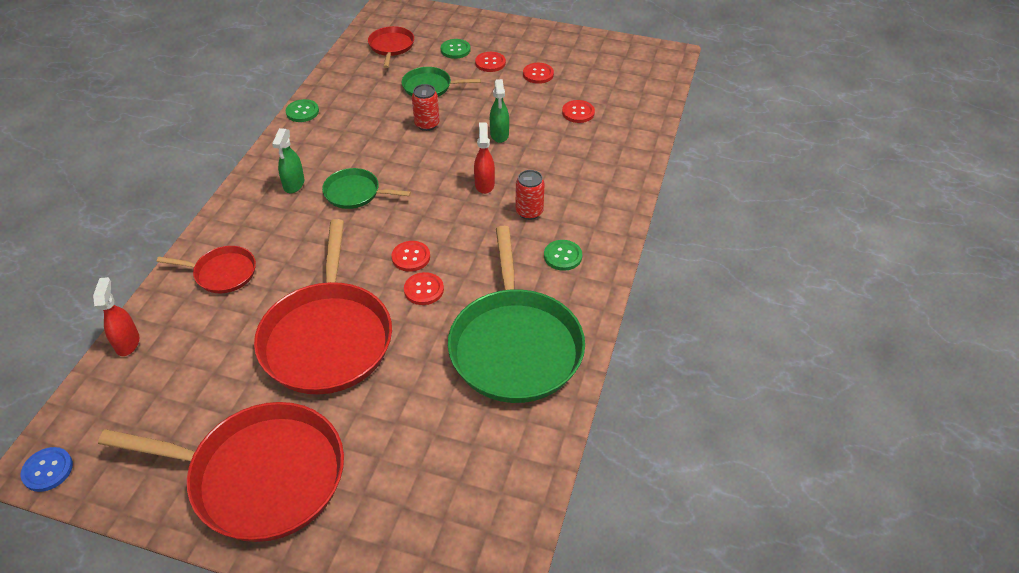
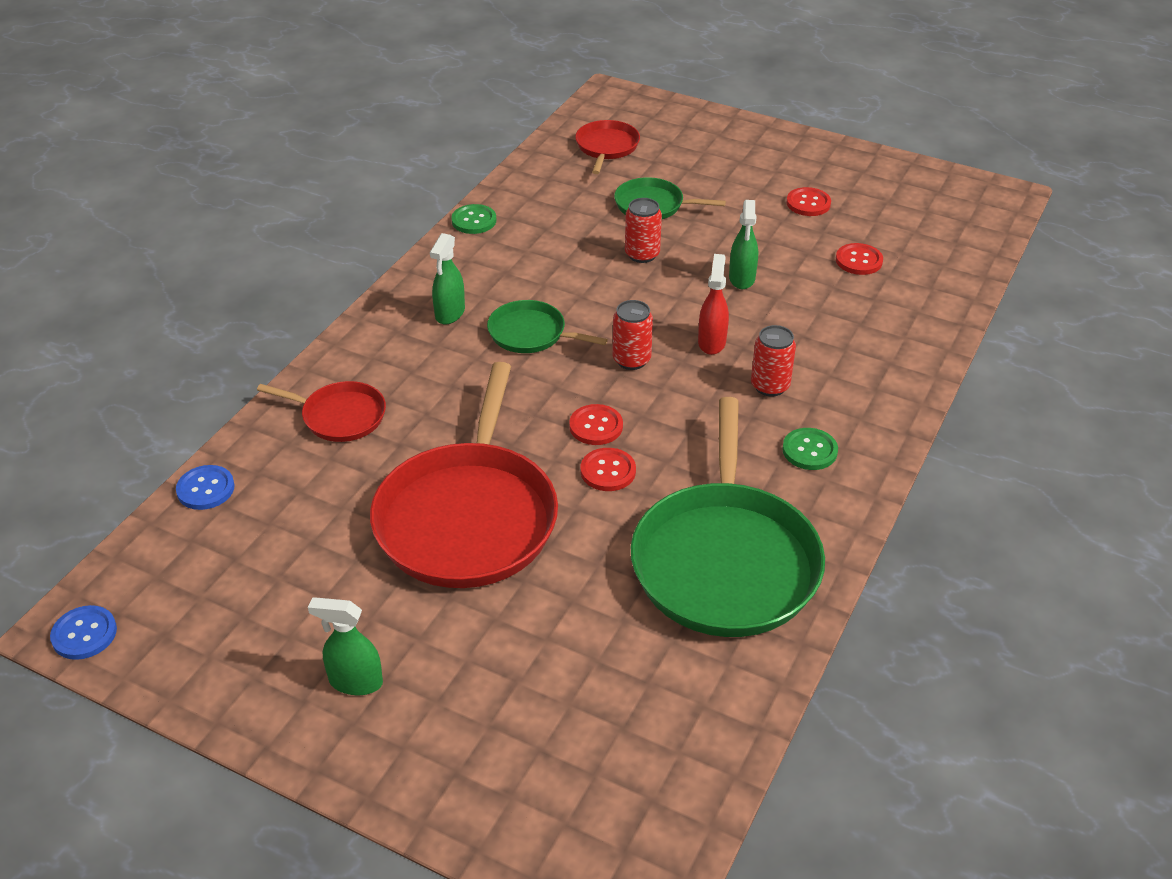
camera: 10 degrees right, 5 degrees down
(127, 343) = (205, 489): red spray bottle -> blue button
(260, 476) = (355, 682): red pan -> green spray bottle
(429, 204) = (631, 360): none -> red can
(455, 50) = (695, 160): green button -> none
(490, 63) = (742, 182): red button -> none

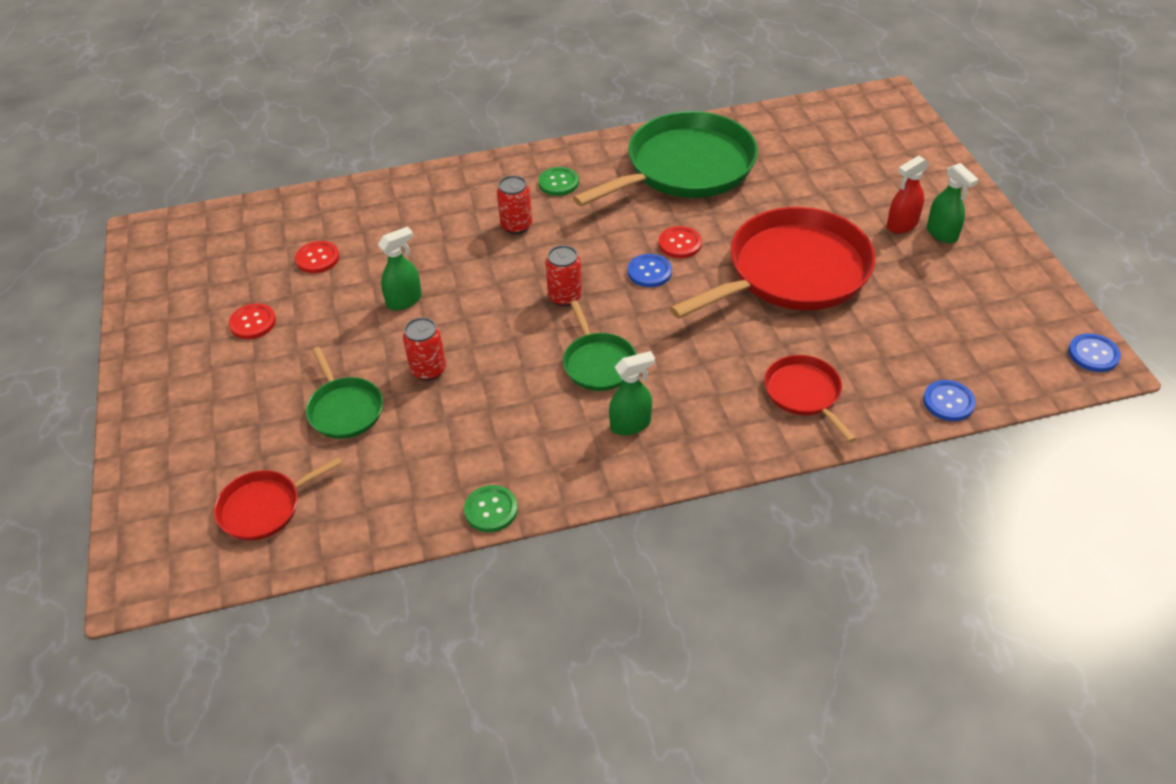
camera: 130 degrees left, 5 degrees up
(596, 426) = (649, 272): red button -> blue button
(711, 342) = (500, 273): red spray bottle -> red spray bottle (902, 225)

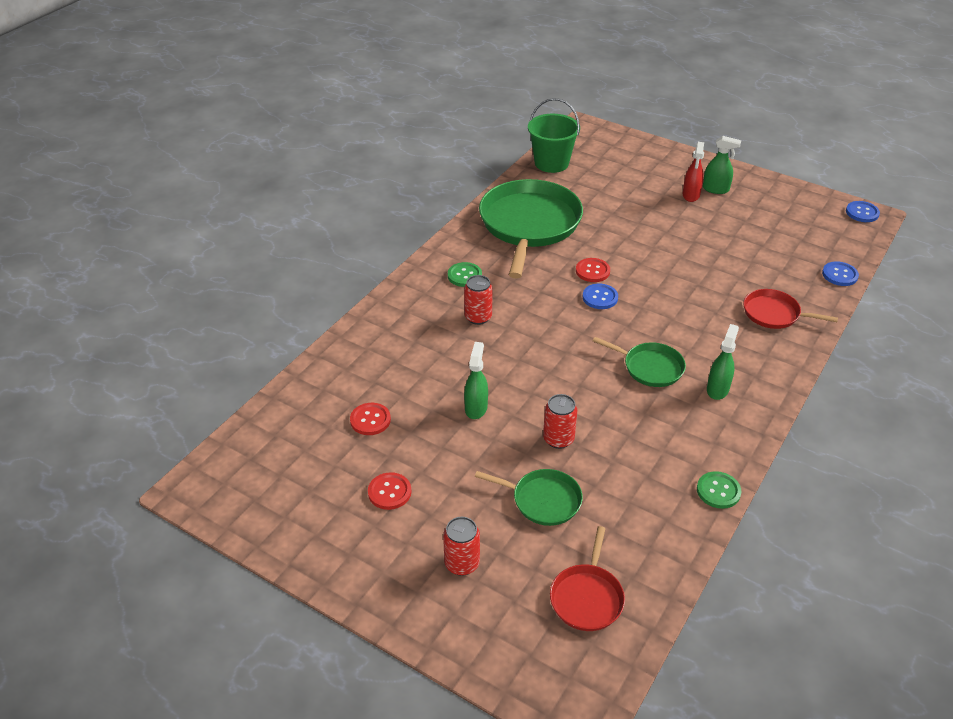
camera: 45 degrees left, 5 degrees down
(565, 297) = (573, 342): red can -> red can (462, 563)
(792, 272) = (674, 252): red pan -> none
(797, 118) = (551, 163): none -> green bucket

